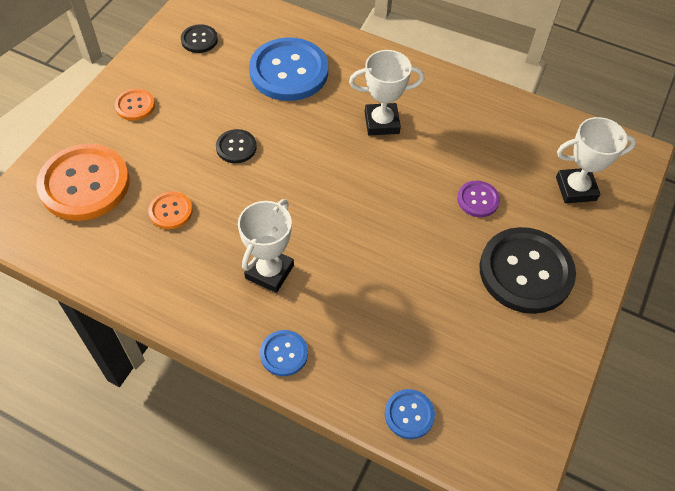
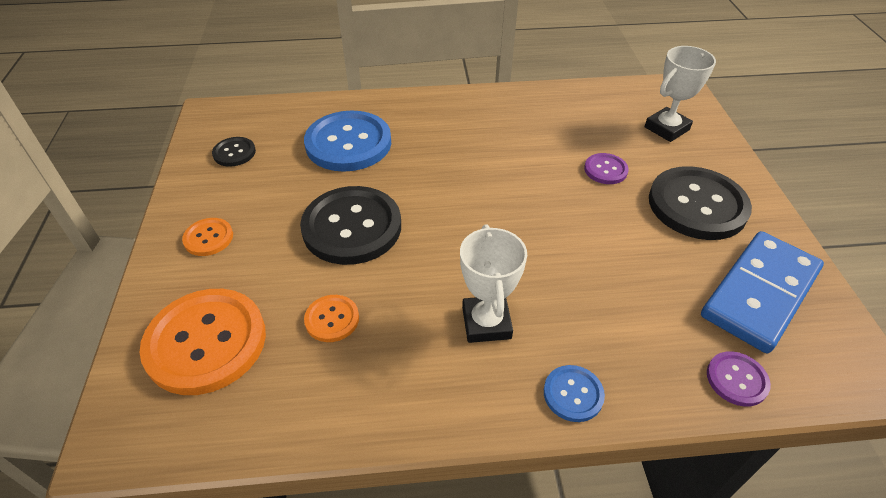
camera: 30 degrees left, 10 degrees down
(236, 147) = (352, 227): black button -> black button, size x2.11
(381, 123) = (470, 148): white trophy -> none
(409, 414) = (736, 379): blue button -> purple button
(498, 368) = (759, 293): none -> blue domino

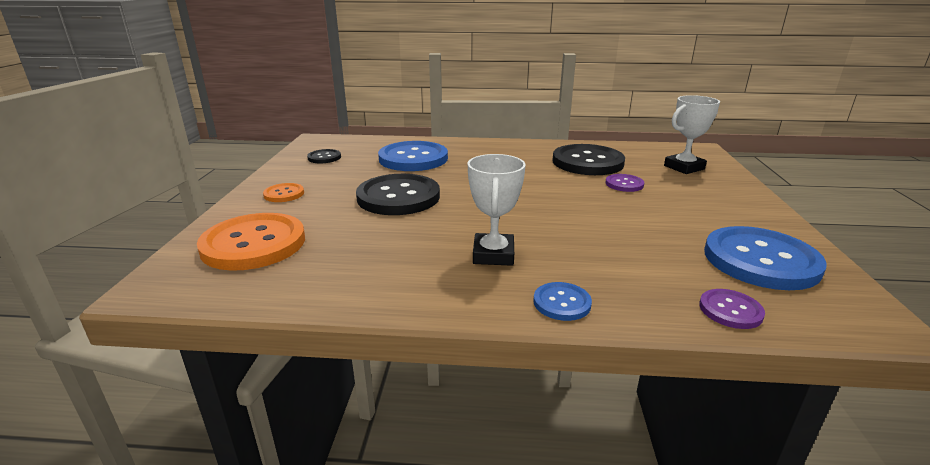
camera: 10 degrees right, 20 degrees down
(332, 319) = (361, 241): orange button -> none
(697, 205) = (705, 207): black button -> black button (587, 162)
(759, 293) = (760, 260): blue domino -> blue button

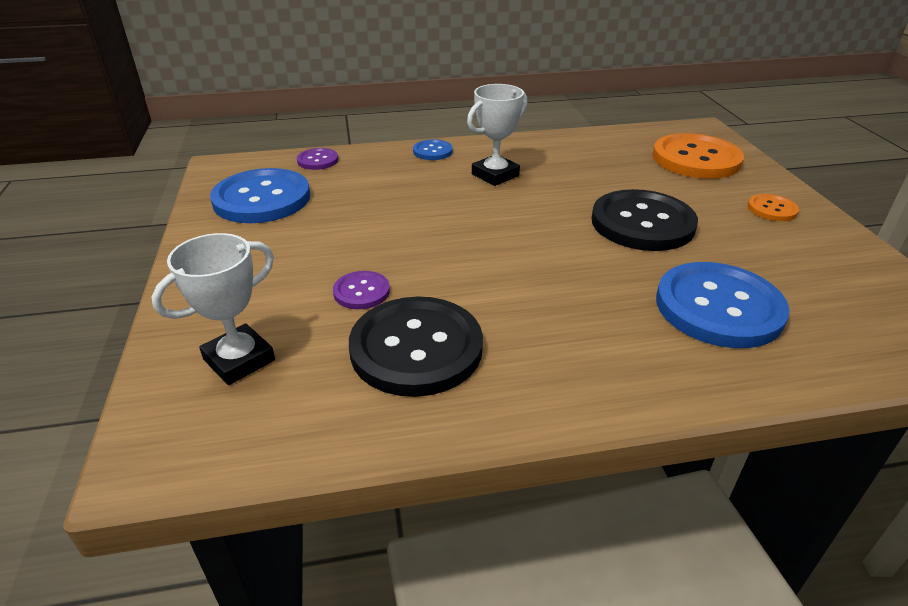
camera: 165 degrees right, 10 degrees up
(324, 157) = (855, 286): black button -> none
(493, 254) = (495, 175): white trophy -> white trophy turned 60 degrees clockwise

